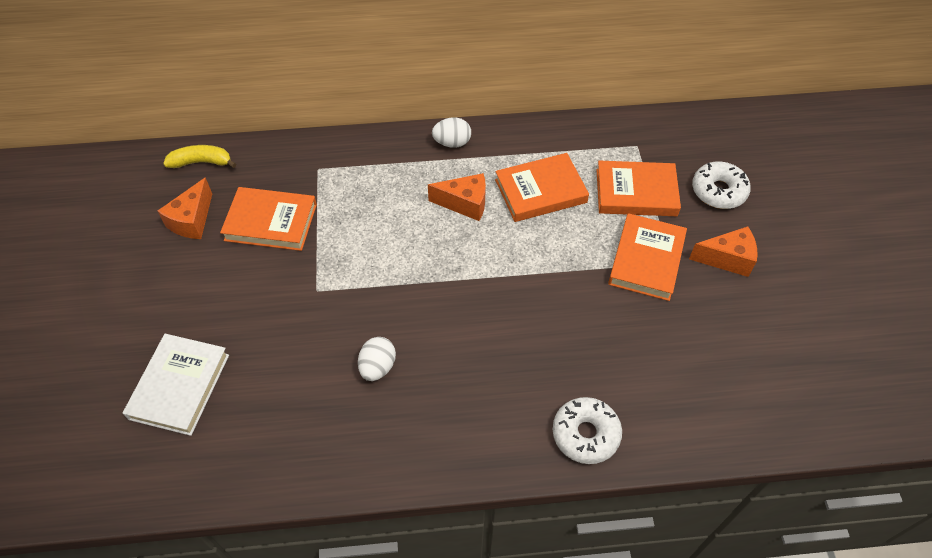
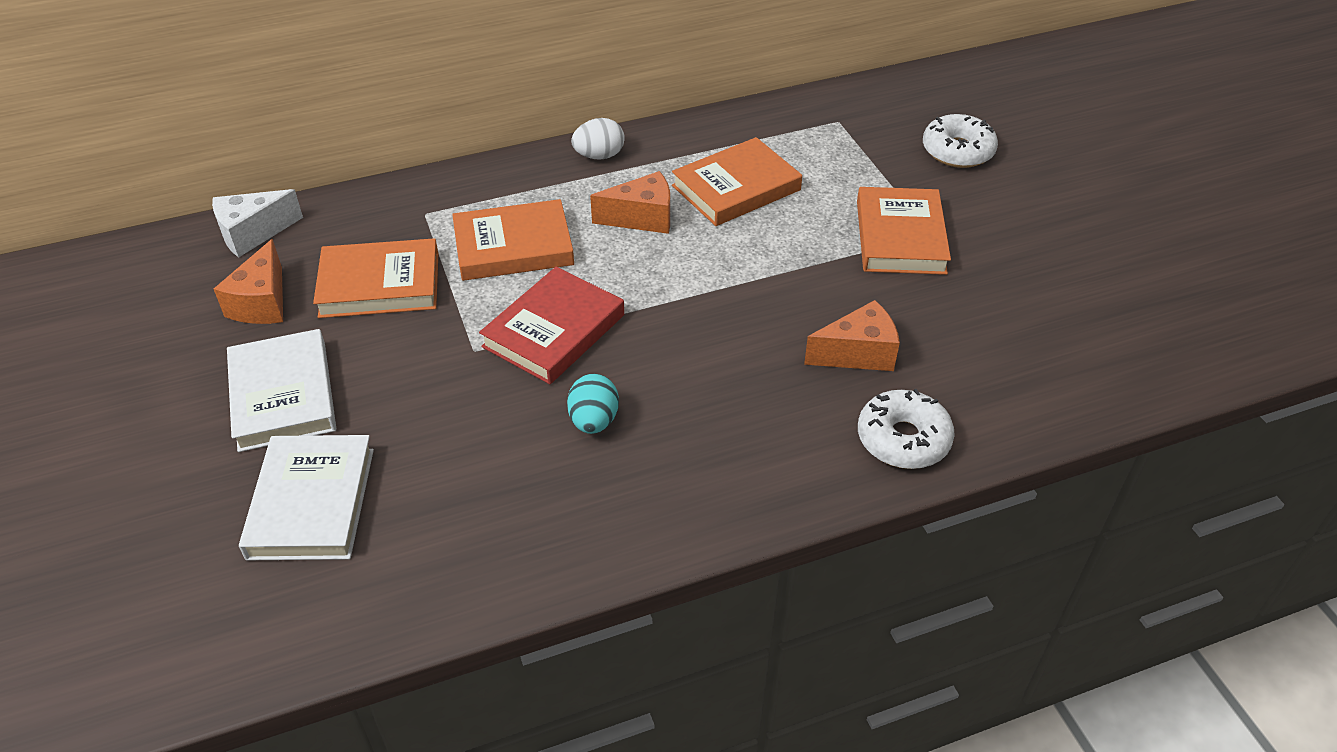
camera: 15 degrees left, 10 degrees down
(185, 298) = (283, 395): none -> white book
(201, 162) = (253, 234): yellow banana -> white cheese
(374, 286) = (554, 331): none -> red book
(377, 367) = (594, 421): white egg -> turquoise egg
(636, 192) = (857, 169): orange book -> orange book (513, 246)
(727, 259) = (998, 218): orange cheese -> orange cheese (858, 353)

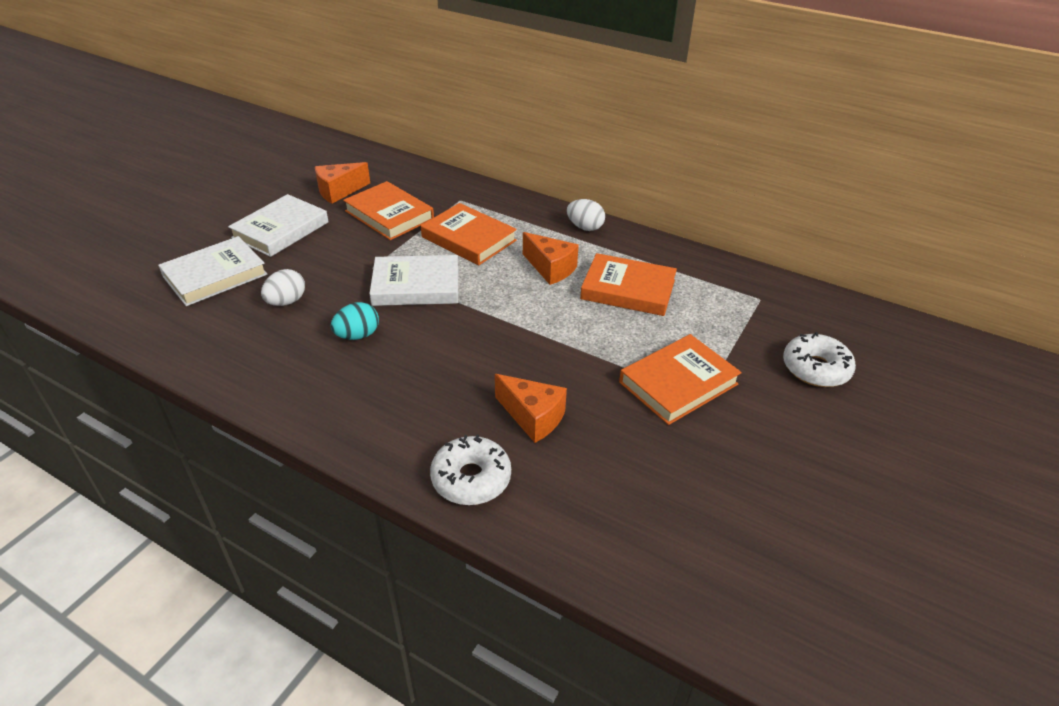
camera: 50 degrees right, 5 degrees down
(253, 234) = (384, 164): white cheese -> none
(456, 455) = (286, 302): none -> white egg
(554, 331) = (416, 285): red book -> white book

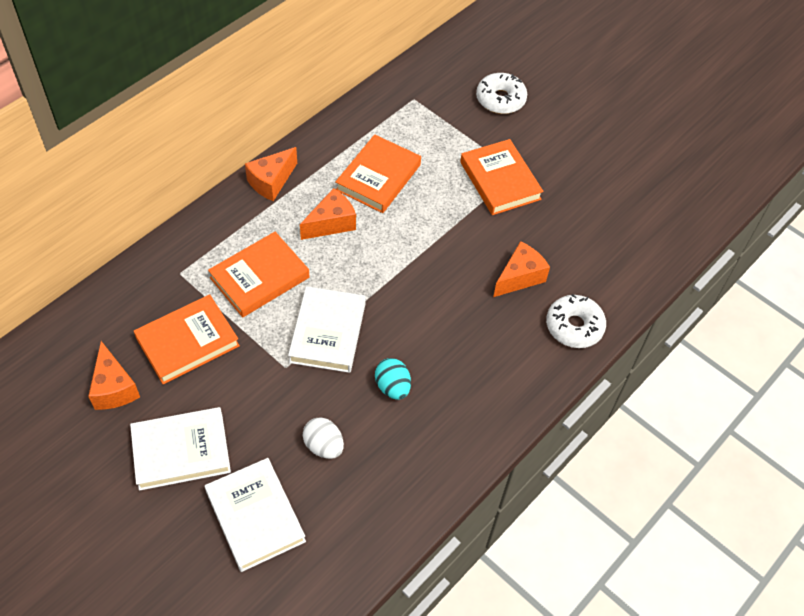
camera: 80 degrees left, 15 degrees up
(280, 230) = (181, 451): white book -> white book turned 60 degrees counterclockwise
(585, 227) = (271, 182): white egg -> orange cheese

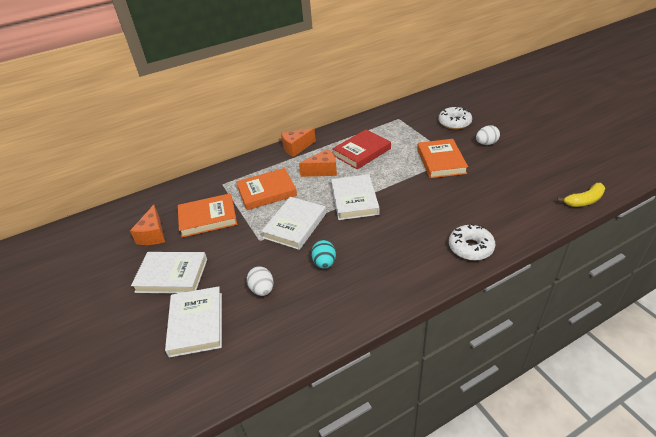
camera: 25 degrees right, 15 degrees down
(378, 177) = (361, 152): orange book -> red book
(397, 272) = (354, 200): none -> white book
(519, 277) = (438, 213): orange cheese -> none
(555, 137) = (486, 143): none -> white egg
(697, 225) = (584, 200): none -> yellow banana

